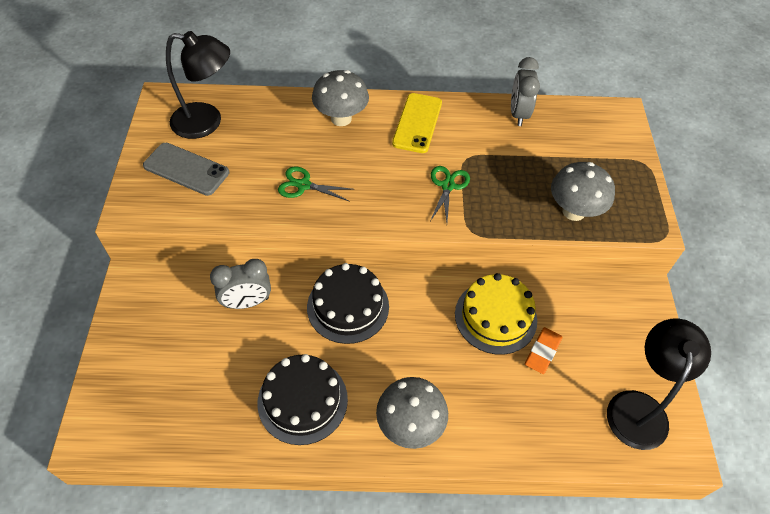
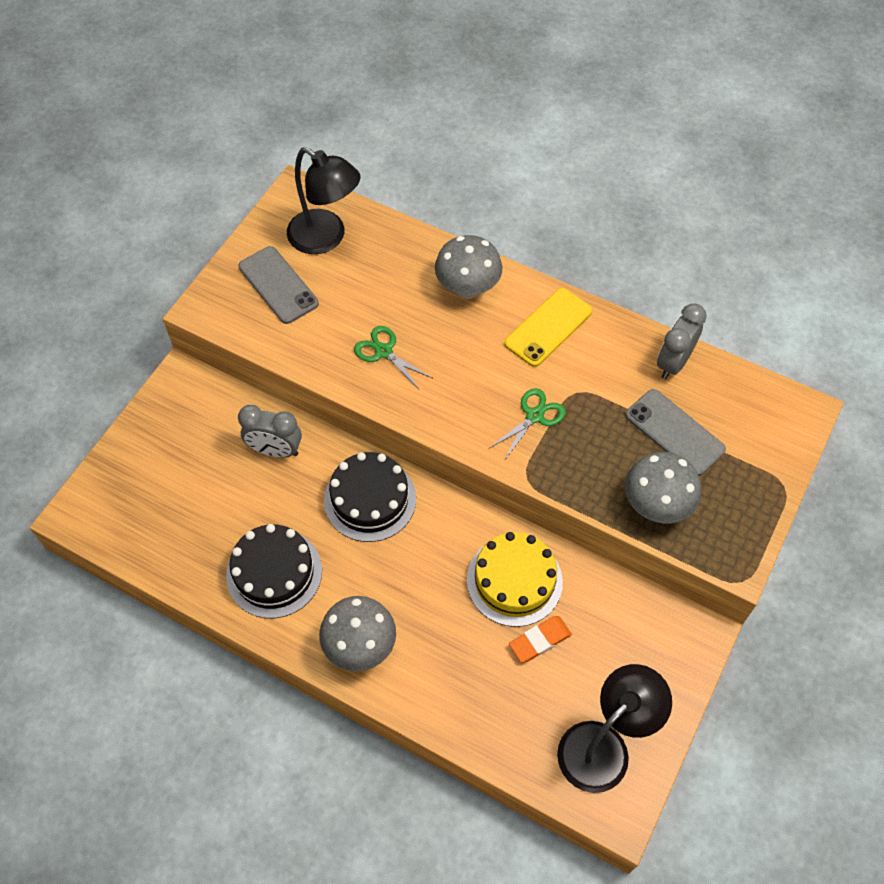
camera: 30 degrees right, 5 degrees up
(551, 158) = (674, 432): none -> grey phone

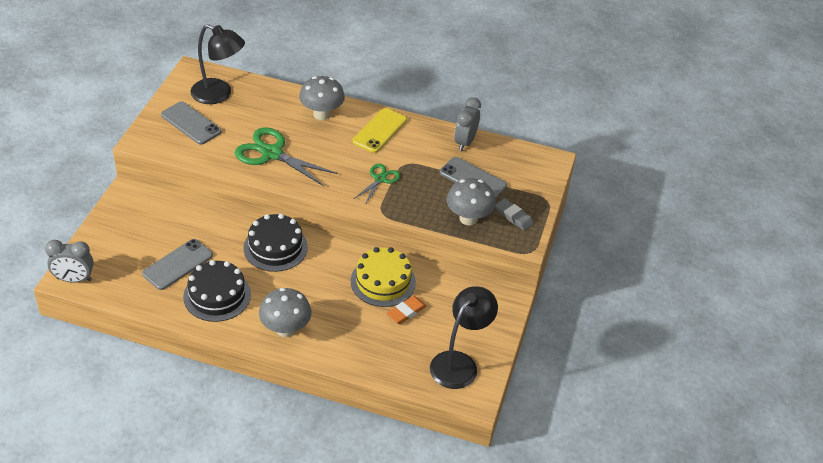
camera: 15 degrees left, 15 degrees down
(229, 511) = (177, 264): none -> grey phone
(275, 450) = (203, 227): grey clock -> grey clock (74, 279)
(384, 352) = (272, 153): green scissors -> green scissors, size x1.79
(726, 510) = (513, 216): none -> grey eraser

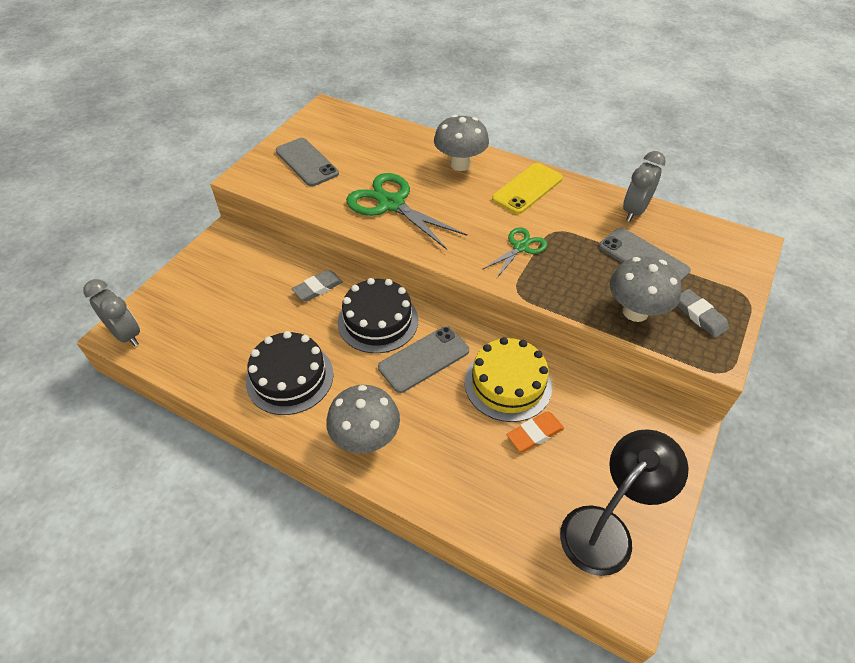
camera: 15 degrees right, 5 degrees up
(74, 279) = (126, 335): grey clock -> grey clock turned 150 degrees counterclockwise
(177, 264) = (254, 330): grey phone -> grey phone (424, 359)
(219, 94) = (347, 134): black lamp -> none
(220, 227) = (318, 288): none -> grey eraser

